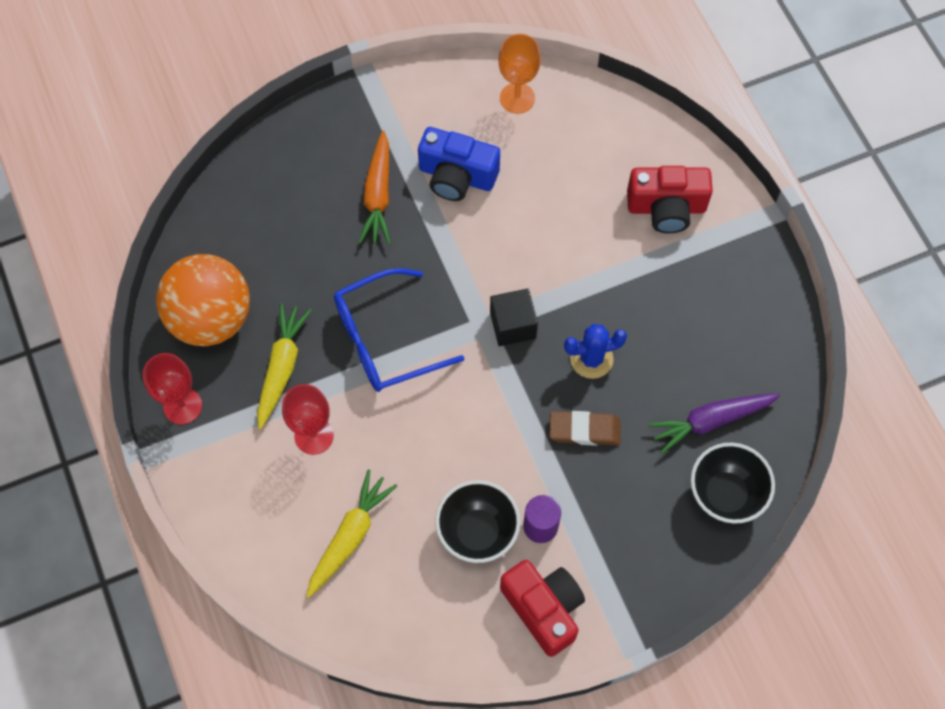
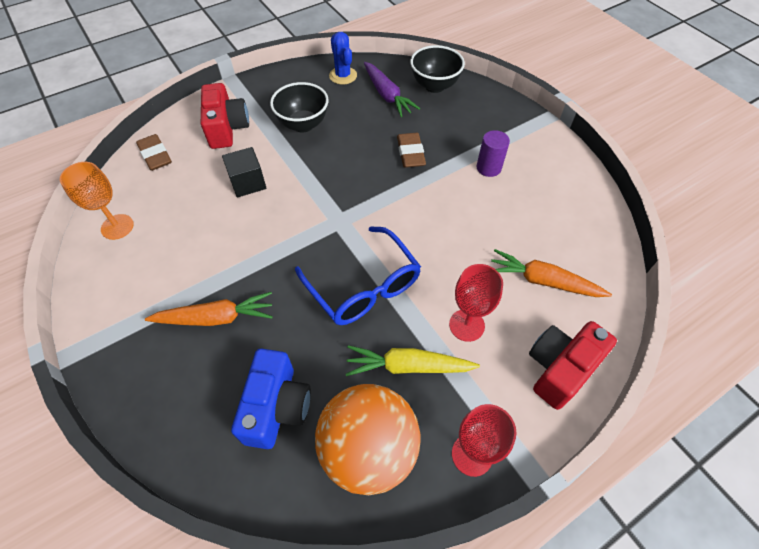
camera: 100 degrees left, 10 degrees down
(350, 536) = (543, 281): yellow carrot -> orange carrot
(457, 176) = (196, 259): blue camera -> blue camera (277, 407)
(477, 532) = (507, 201): black bowl -> black bowl (303, 124)
(513, 325) = (335, 202): black cube -> black cube (248, 183)
(544, 608) = (544, 159): red camera -> red camera (560, 368)
(591, 359) = (355, 155): blue cactus -> blue cactus (343, 76)
(627, 128) = (155, 155): none -> brown eraser

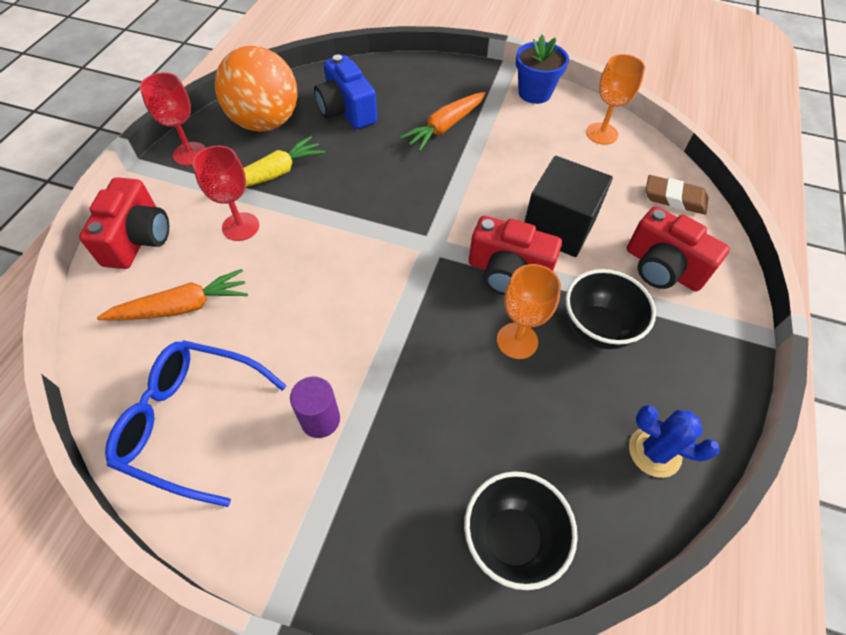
camera: 140 degrees right, 0 degrees up
(99, 302) = (534, 93): none -> blue flower pot
(248, 183) = (558, 227): black cube -> black cube, size x1.57
(312, 177) = (508, 272): none -> red camera
(350, 143) = (517, 341): none -> orange goblet
(364, 287) = (354, 205): blue glasses -> blue glasses (191, 421)
(387, 95) = (557, 458): purple carrot -> none
(410, 153) = (435, 375): brown eraser -> none

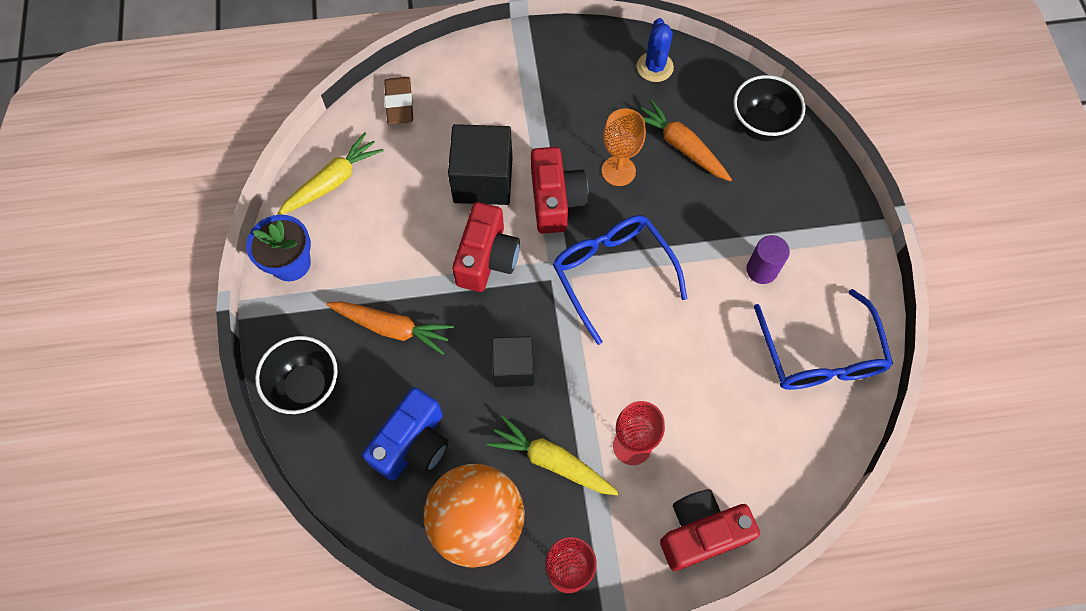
camera: 115 degrees left, 10 degrees up
(182, 307) = (741, 434): orange carrot -> orange carrot (681, 146)
(362, 181) = (513, 368): none -> black cube
(403, 282) = (612, 273): none -> blue glasses
(597, 328) = (575, 123): black bowl -> black bowl (307, 386)
(601, 134) = (333, 181): orange goblet -> yellow carrot
(662, 268) = (488, 95): red camera -> red camera (487, 258)

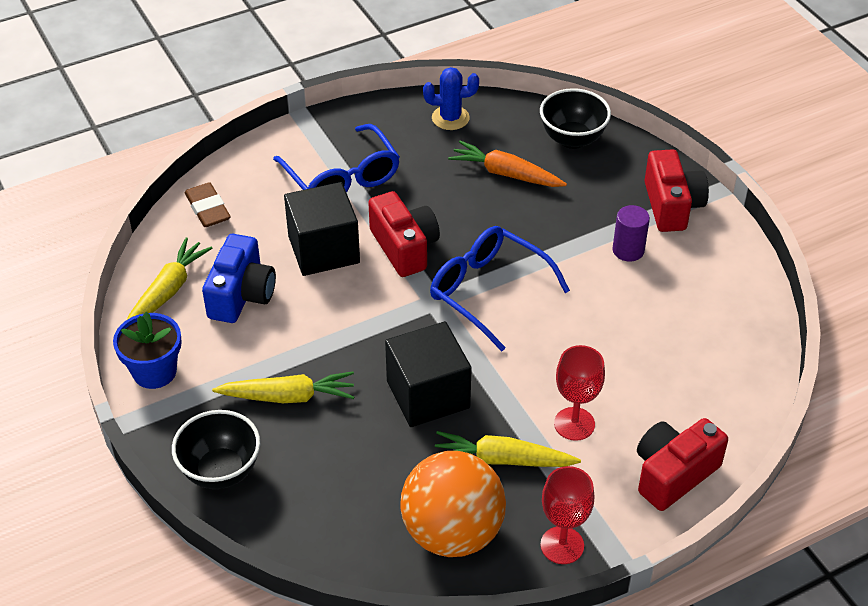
camera: 20 degrees left, 20 degrees down
(392, 328) = (288, 396): orange carrot -> yellow carrot
(413, 444) = (356, 487): blue camera -> blue camera (241, 295)
(487, 258) = (358, 312): red camera -> red camera (672, 206)
(513, 368) = (428, 394): black cube -> black cube, size x1.57
(618, 171) = (455, 208): orange goblet -> none
(655, 67) = (450, 118): blue cactus -> blue cactus turned 75 degrees counterclockwise
(820, 355) = (714, 302): blue glasses -> blue glasses (342, 178)

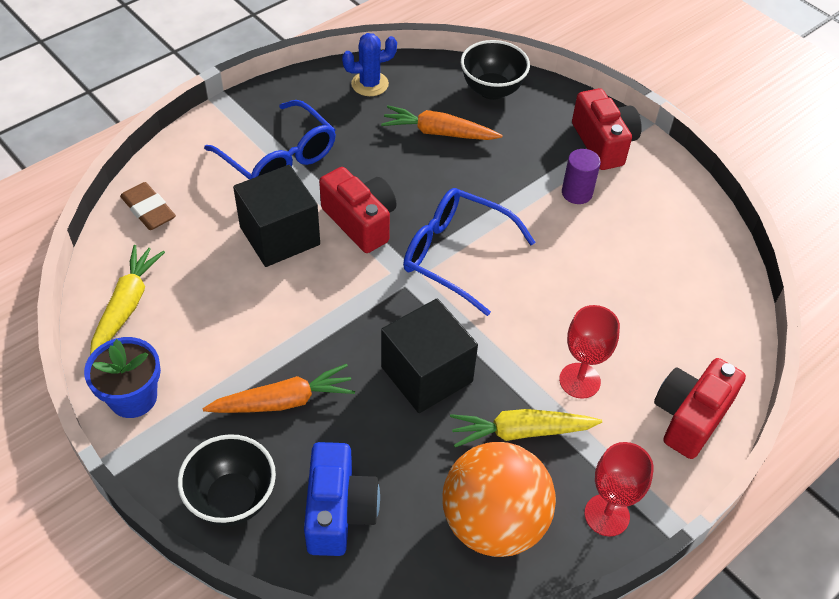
camera: 15 degrees left, 5 degrees up
(241, 295) = (206, 297): blue camera -> blue camera (339, 511)
(288, 396) = (283, 401): yellow carrot -> orange carrot

